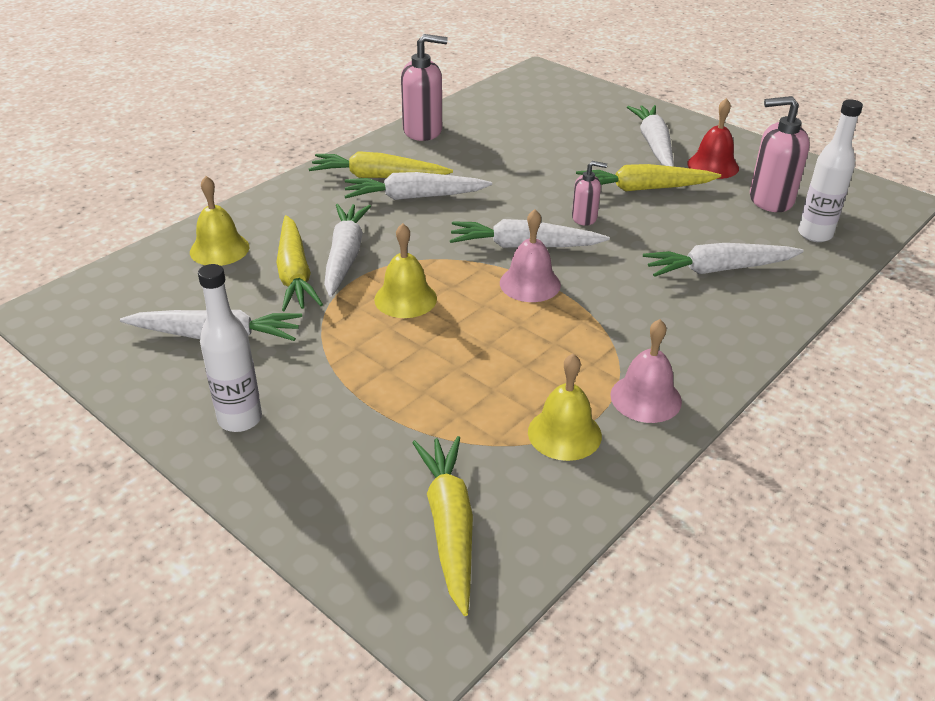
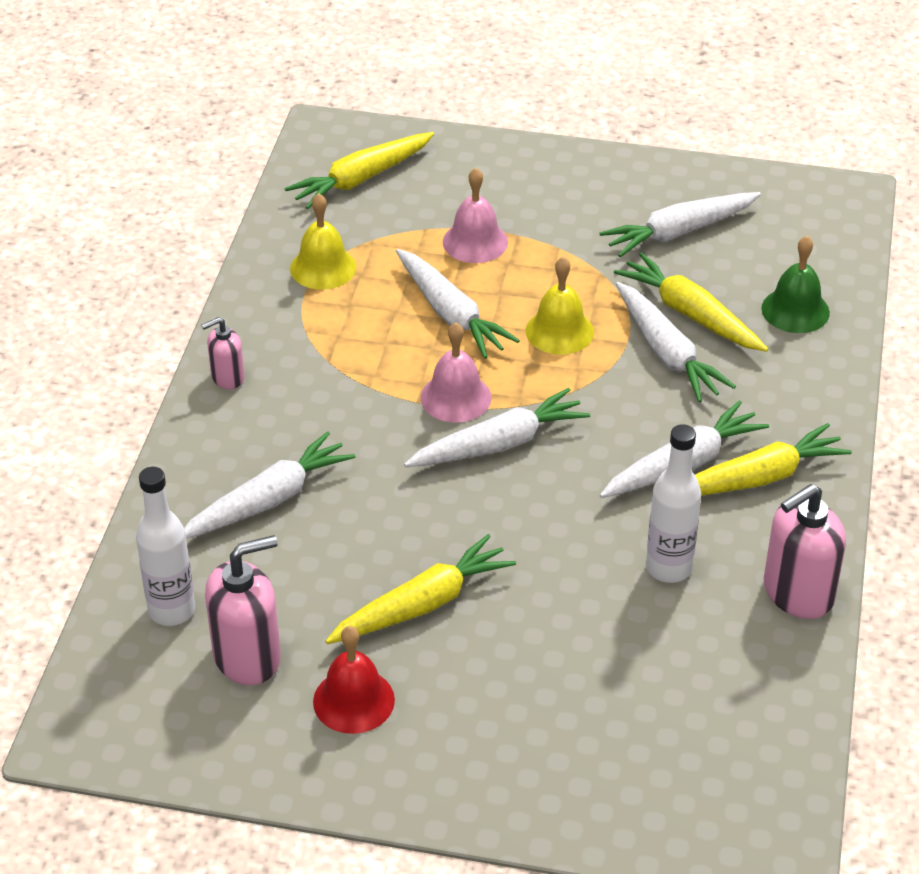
camera: 150 degrees right, 5 degrees up
(219, 249) = (795, 310): yellow bell -> green bell
(240, 419) = (578, 184): white bottle -> white bottle (668, 568)
(449, 526) = (361, 179): yellow carrot -> yellow carrot turned 90 degrees clockwise
(584, 218) = (462, 517): pink soap dispenser -> pink soap dispenser (227, 377)
(646, 398) = (273, 322): pink bell -> pink bell (475, 242)
(654, 144) = (461, 714): white carrot -> white carrot (451, 314)

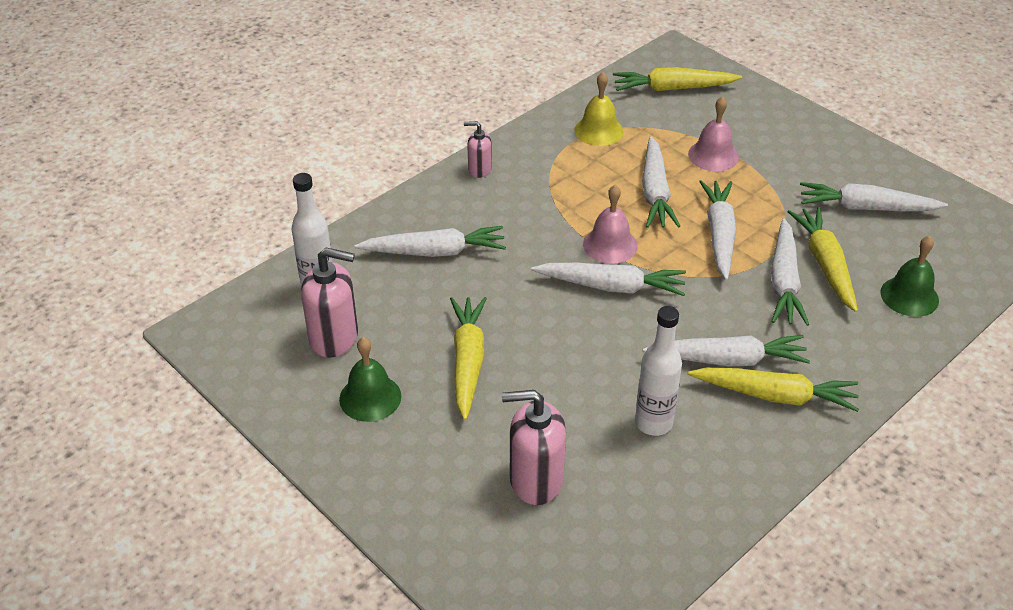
camera: 35 degrees right, 0 degrees up
(353, 700) = (370, 397): red bell -> green bell
(422, 604) = (468, 361): yellow carrot -> yellow carrot turned 90 degrees counterclockwise
(559, 331) = (719, 234): yellow bell -> white carrot
(797, 593) = (732, 489): pink soap dispenser -> pink soap dispenser (535, 480)

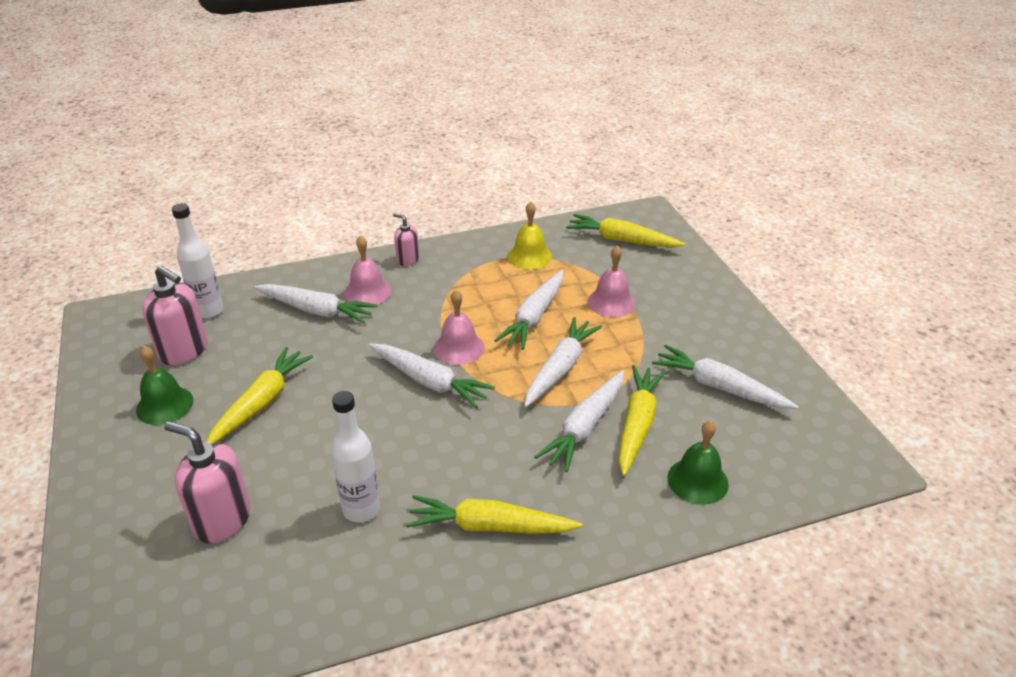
camera: 25 degrees right, 5 degrees down
(469, 216) = (367, 291): none -> pink bell
(728, 360) = (474, 478): white carrot -> none
(775, 396) = (489, 526): yellow carrot -> yellow carrot turned 150 degrees clockwise

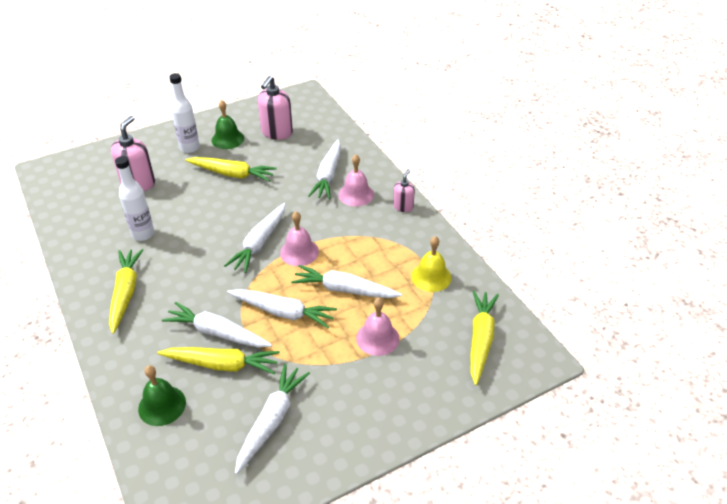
camera: 80 degrees right, 5 degrees up
(208, 311) = (318, 131): white bottle -> white bottle (189, 148)

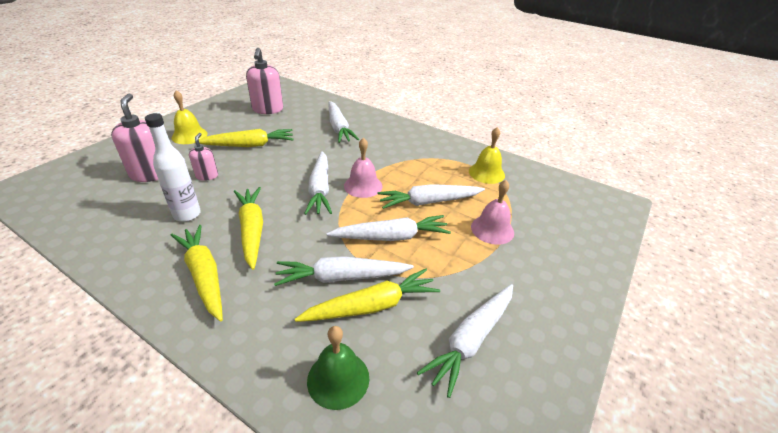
camera: 30 degrees left, 5 degrees down
(189, 148) = (189, 135): white bottle -> yellow bell
(227, 139) = (224, 122): green bell -> none
(272, 421) = (471, 340): white carrot -> white carrot turned 135 degrees counterclockwise
(356, 194) = (373, 135): pink bell -> none
(403, 207) = (418, 134): pink soap dispenser -> pink soap dispenser (207, 176)
(480, 339) = (567, 203): yellow carrot -> yellow carrot (252, 230)

